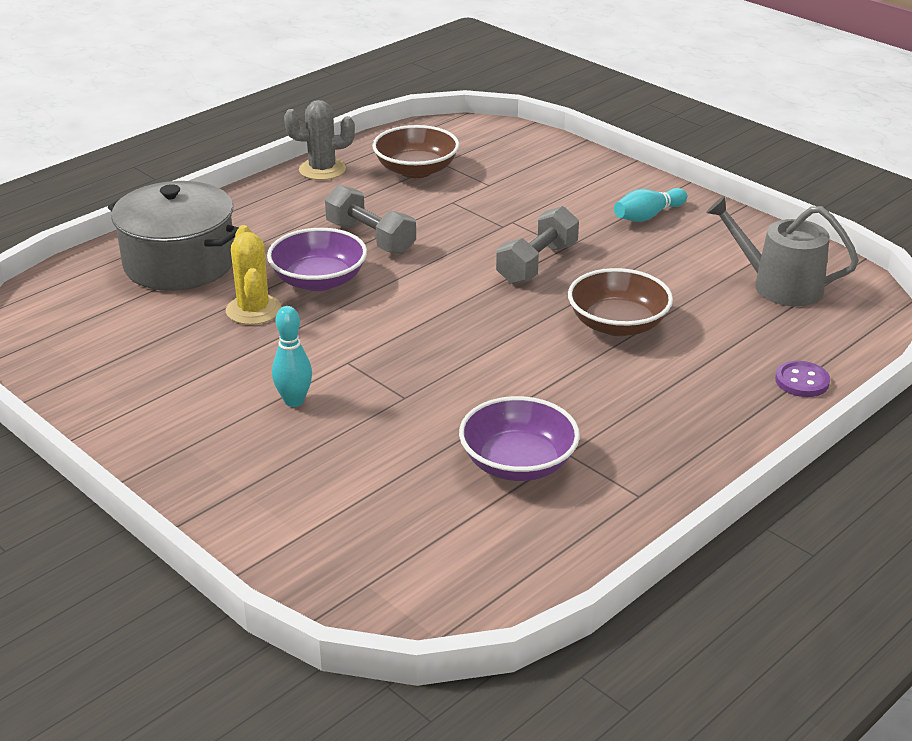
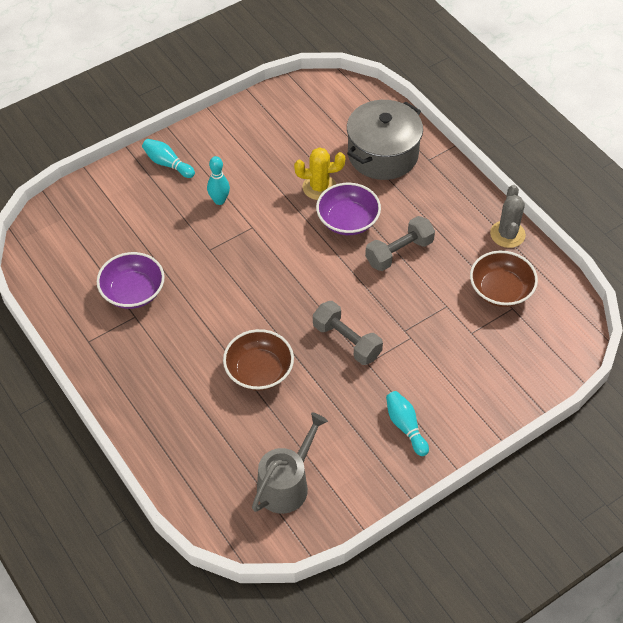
camera: 100 degrees right, 20 degrees up
(209, 471) = (167, 164): none -> turquoise bowling pin
(802, 381) = (168, 458): purple button -> none

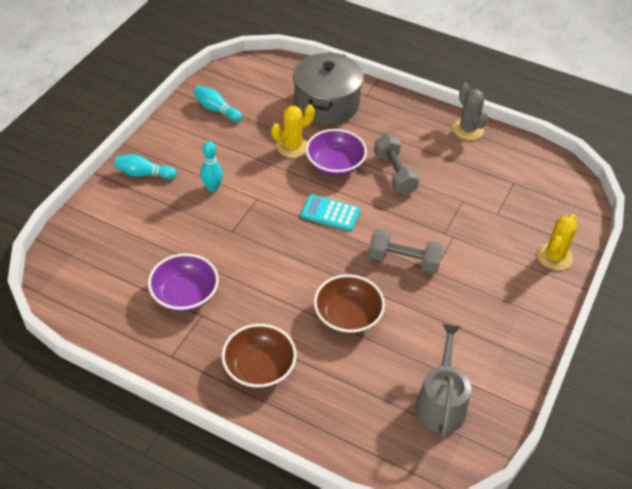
camera: 30 degrees left, 5 degrees down
(309, 268) = (330, 213): none -> turquoise calculator
(399, 252) = (394, 173): grey dumbbell -> grey dumbbell turned 45 degrees counterclockwise
(405, 426) = (502, 309): turquoise bowling pin -> turquoise bowling pin (216, 109)
(497, 398) = (554, 256): none -> yellow cactus
(500, 290) = (494, 173): brown bowl -> brown bowl (259, 367)

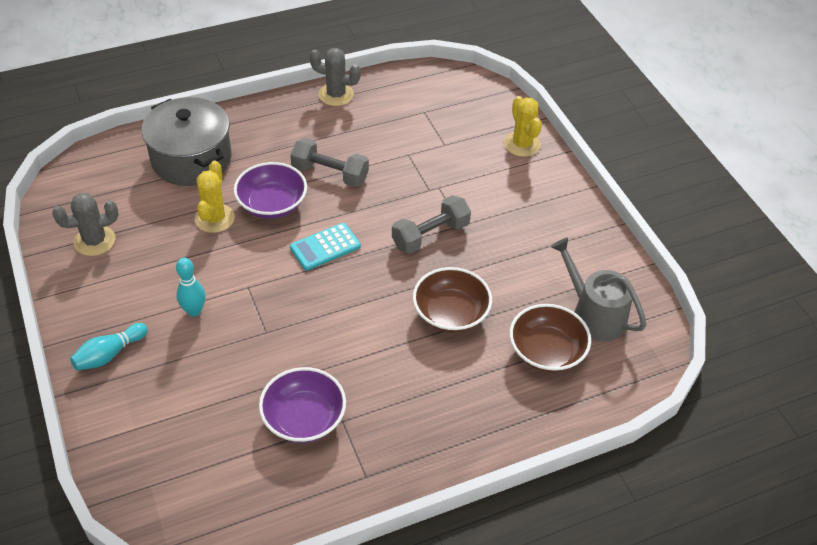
camera: 50 degrees left, 0 degrees up
(216, 109) = (95, 241): turquoise bowling pin -> grey cactus
(259, 367) = (444, 414): brown bowl -> brown bowl (546, 351)

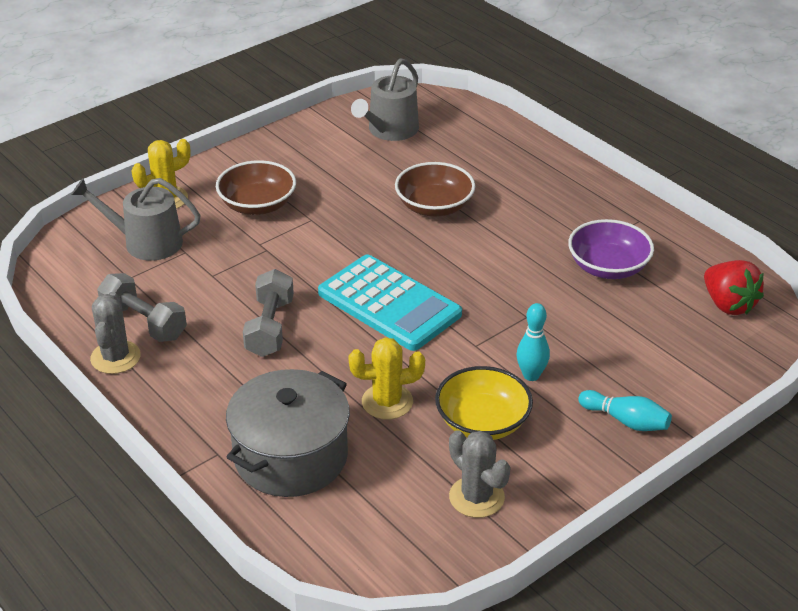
camera: 105 degrees left, 10 degrees down
(162, 265) = (482, 422): none -> yellow bowl
(203, 498) = (728, 304): none -> red strawberry
(272, 204) = (342, 361): purple bowl -> none
(325, 247) = (389, 304): turquoise calculator -> turquoise calculator, size x1.79
(430, 235) = (336, 236): grey dumbbell -> grey dumbbell (144, 322)
(465, 125) = (146, 242): none -> grey watering can
(546, 351) = (447, 149): brown bowl -> brown bowl (257, 205)

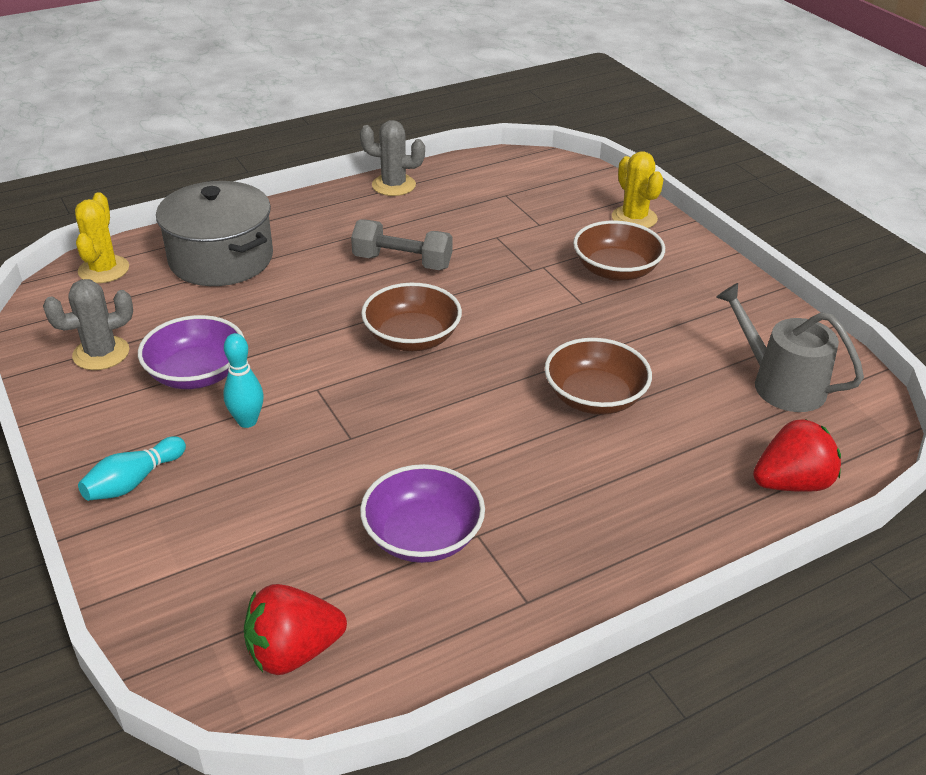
camera: 100 degrees right, 0 degrees up
(144, 322) = (436, 199): grey dumbbell -> none
(146, 242) = (560, 205): grey watering can -> none
(387, 402) = (260, 318): yellow cactus -> yellow cactus (104, 270)
(389, 304) = (412, 338): turquoise calculator -> brown bowl
(482, 422) = (196, 373): yellow bowl -> purple bowl
(491, 129) = (791, 483): none -> red strawberry

